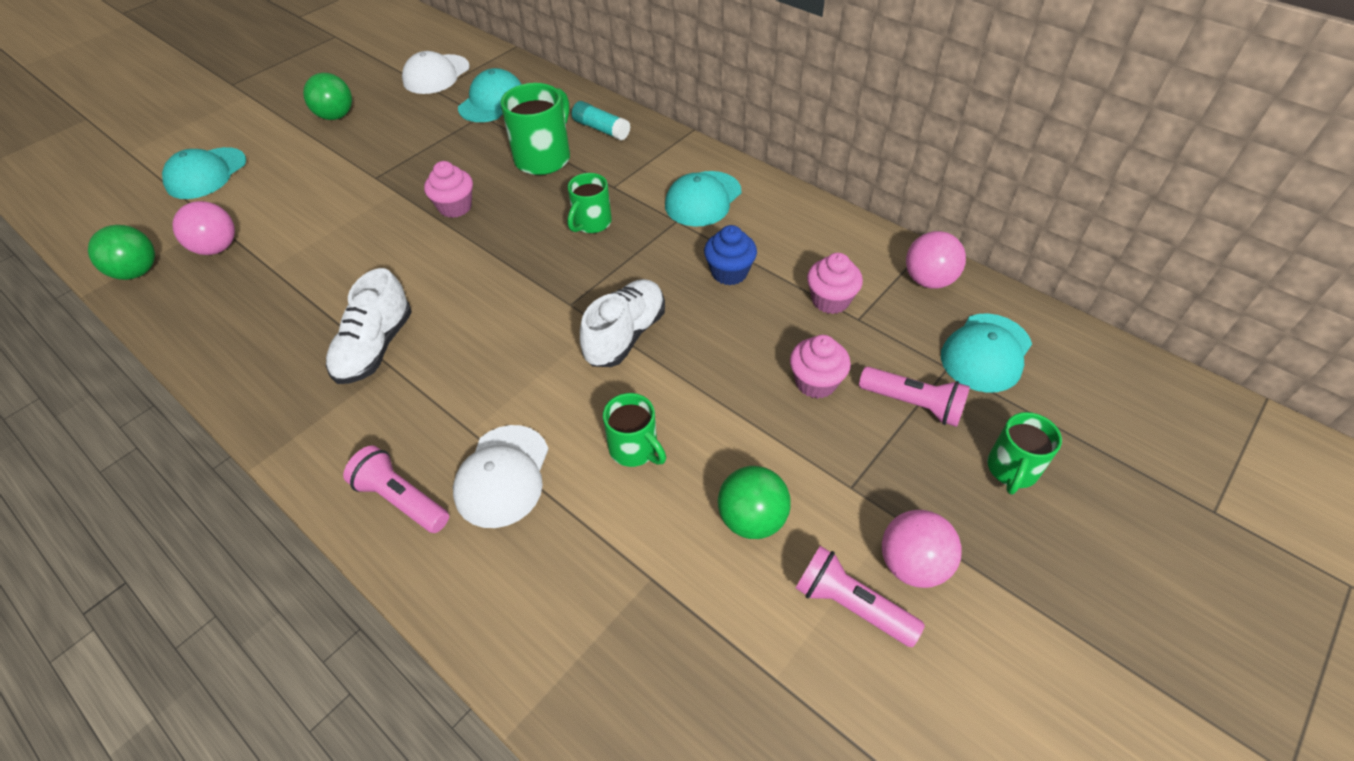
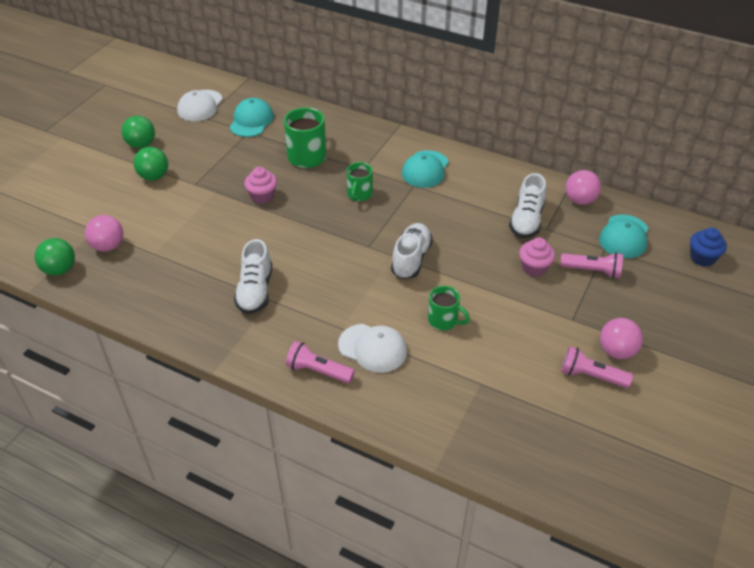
camera: 15 degrees left, 5 degrees down
(206, 174) = (67, 197): turquoise cap -> none
(502, 476) = (372, 348): white cap -> white cap turned 60 degrees counterclockwise
(601, 129) = (338, 131): turquoise glue stick -> none
(729, 272) = (460, 213): blue cupcake -> blue cupcake (702, 258)
(752, 519) = (524, 345): green ball -> green ball (154, 176)
(830, 300) = (526, 220): pink cupcake -> white shoe
(1012, 470) = (654, 296): green mug -> none

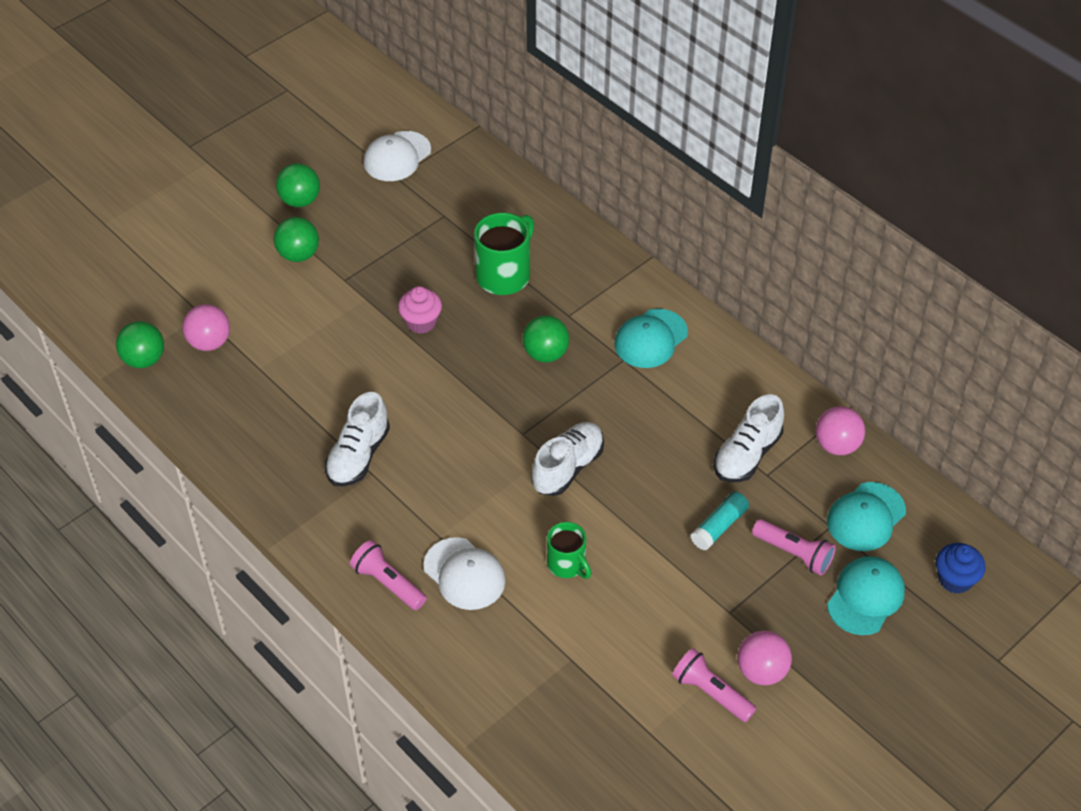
camera: 20 degrees right, 5 degrees up
(251, 121) = (454, 199): turquoise cap -> turquoise cap (865, 597)
(359, 194) = (545, 354): green mug -> green ball
(534, 268) = (719, 526): pink cupcake -> turquoise glue stick

